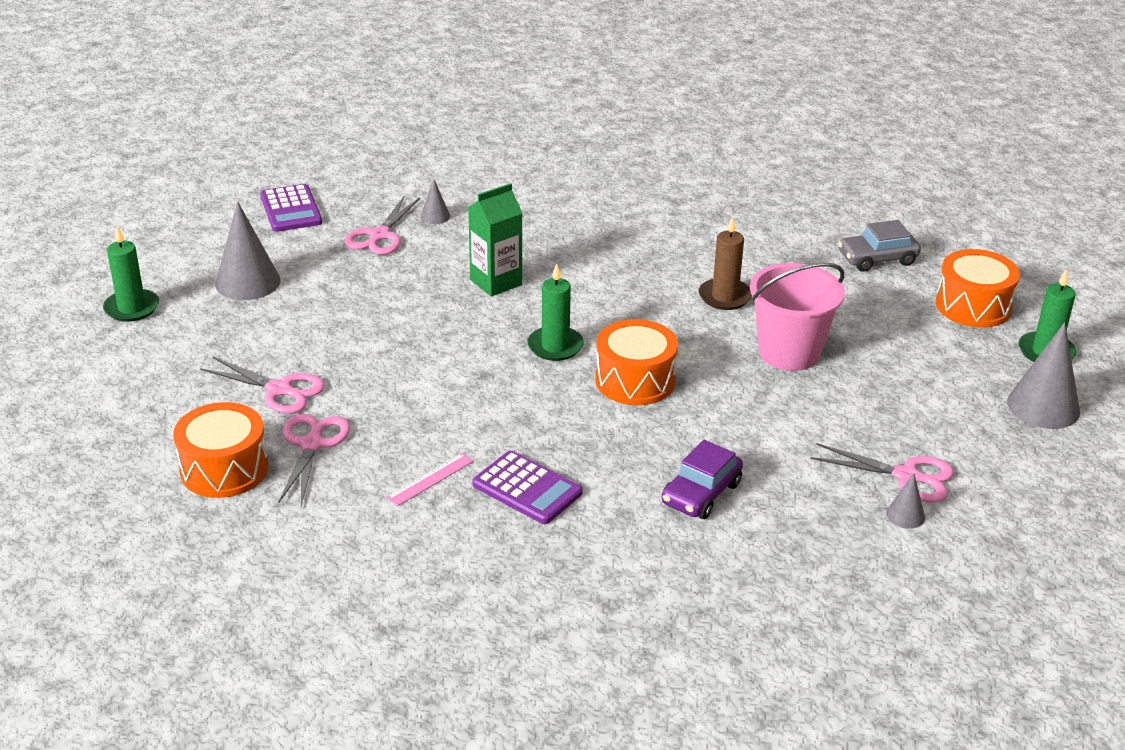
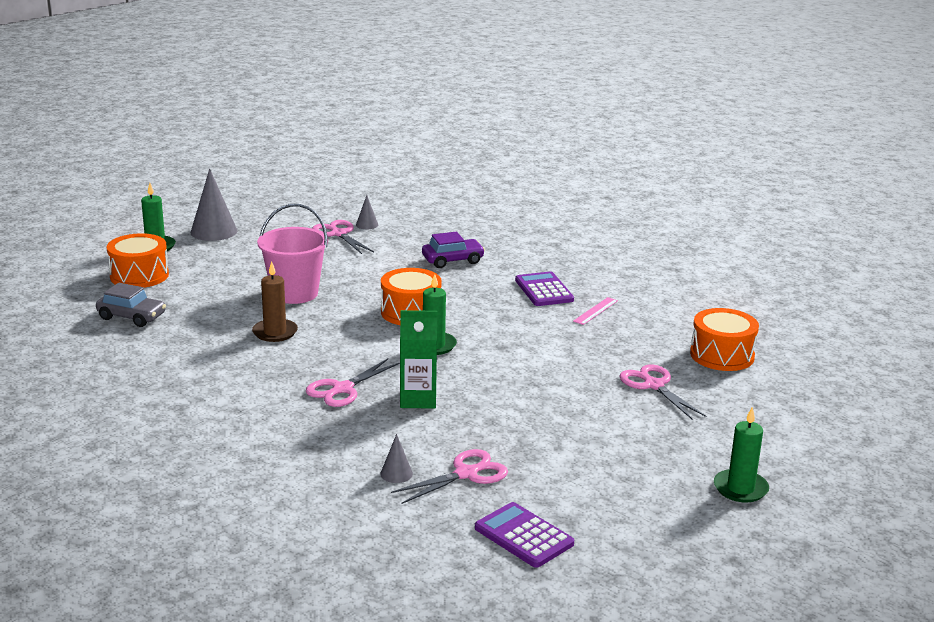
camera: 145 degrees left, 10 degrees down
(247, 282) = (622, 474): grey cone -> none
(291, 209) = (523, 536): purple calculator -> purple calculator turned 60 degrees counterclockwise
(312, 444) = (654, 349): pink scissors -> pink scissors (342, 389)
(430, 479) = (595, 311): pink ruler -> pink ruler turned 45 degrees counterclockwise

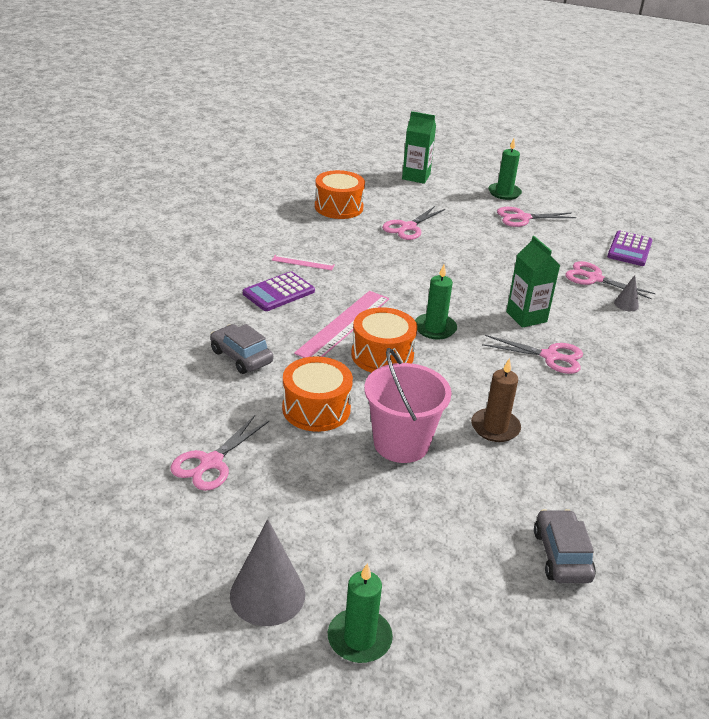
camera: 115 degrees left, 10 degrees up
(139, 275) = (459, 606): orange drum -> orange drum (316, 409)
(367, 225) = (167, 447): grey cone -> none
(452, 260) = (241, 357): purple car -> grey car
(469, 306) = (344, 325): none -> pink ruler
(653, 477) = (522, 218): none -> pink scissors
(809, 430) = (416, 177): none -> green carton

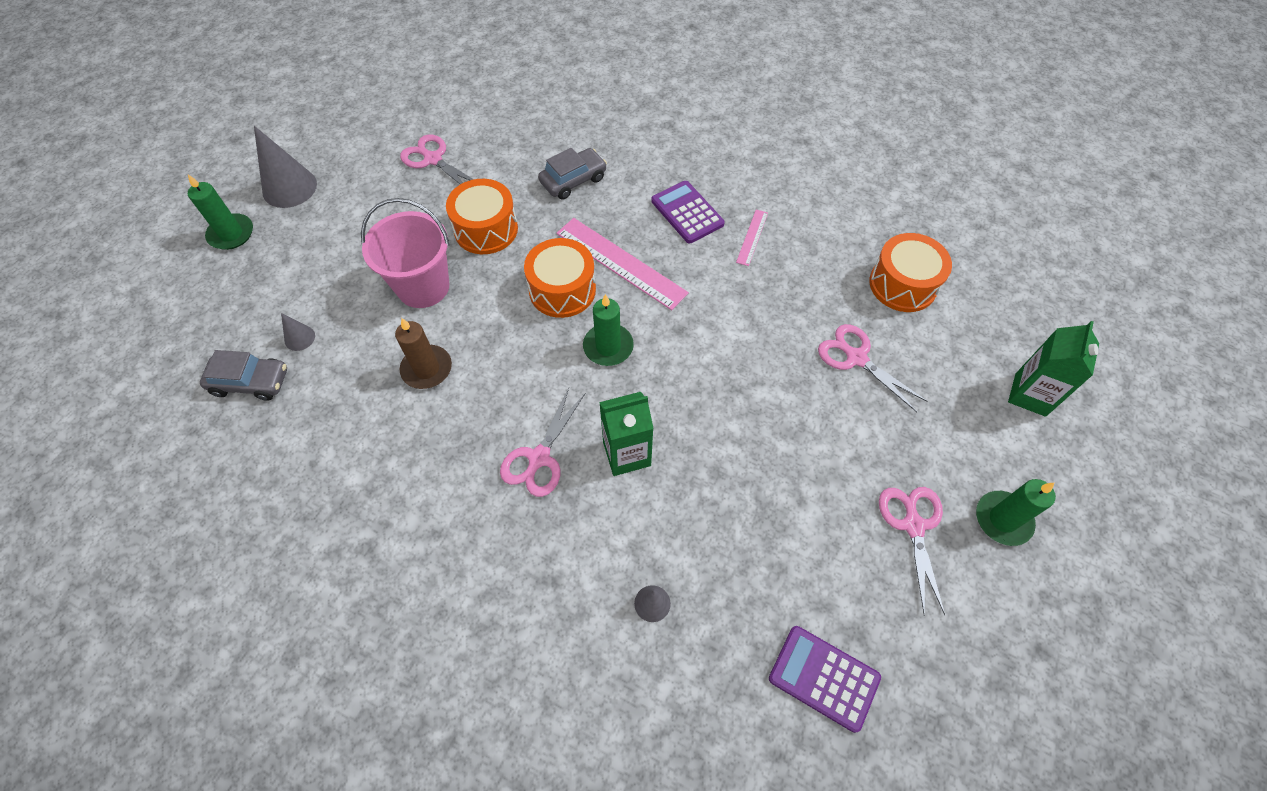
camera: 100 degrees right, 25 degrees up
(494, 527) = (299, 338): none -> grey cone
(594, 278) = (725, 580): pink scissors -> none

